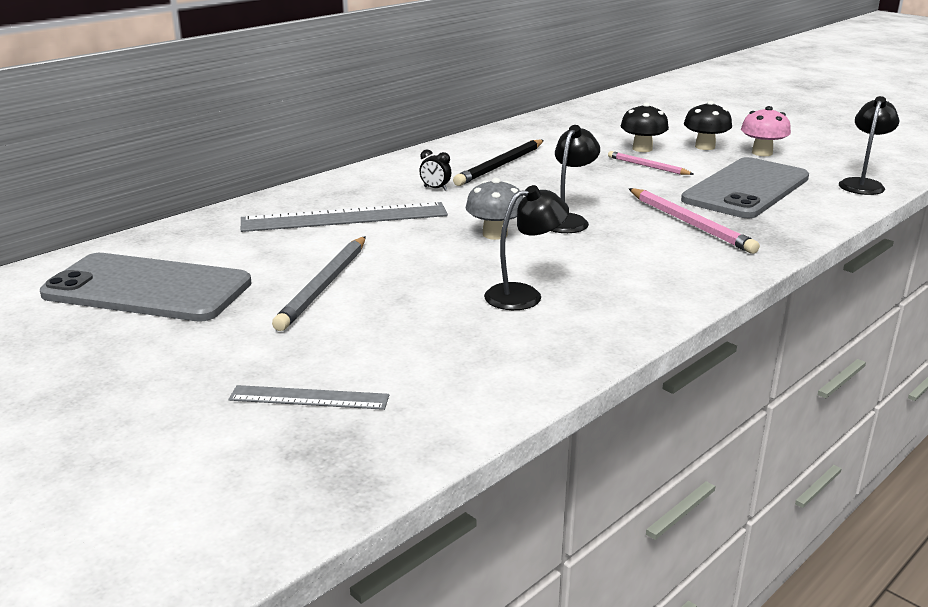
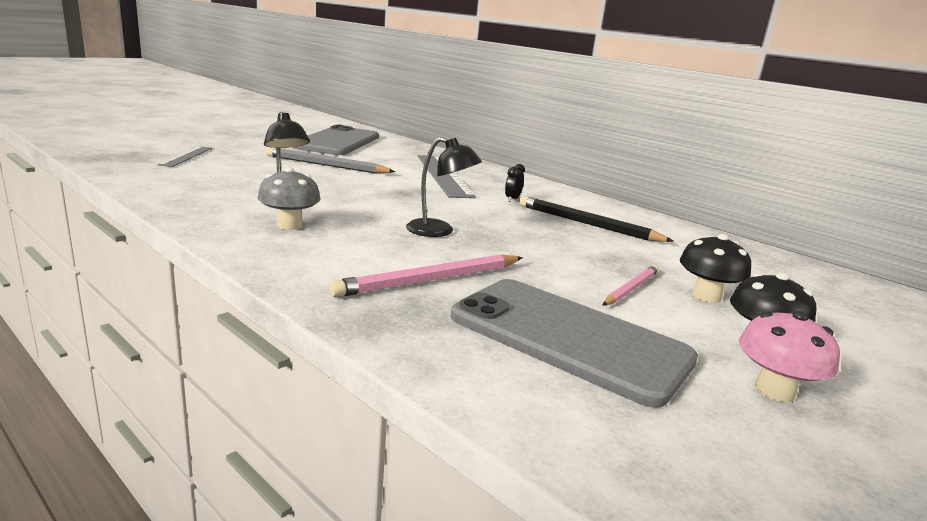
camera: 85 degrees right, 5 degrees down
(495, 234) = (407, 206): grey mushroom -> grey mushroom (289, 225)
(862, 184) = (651, 470): black lamp -> none

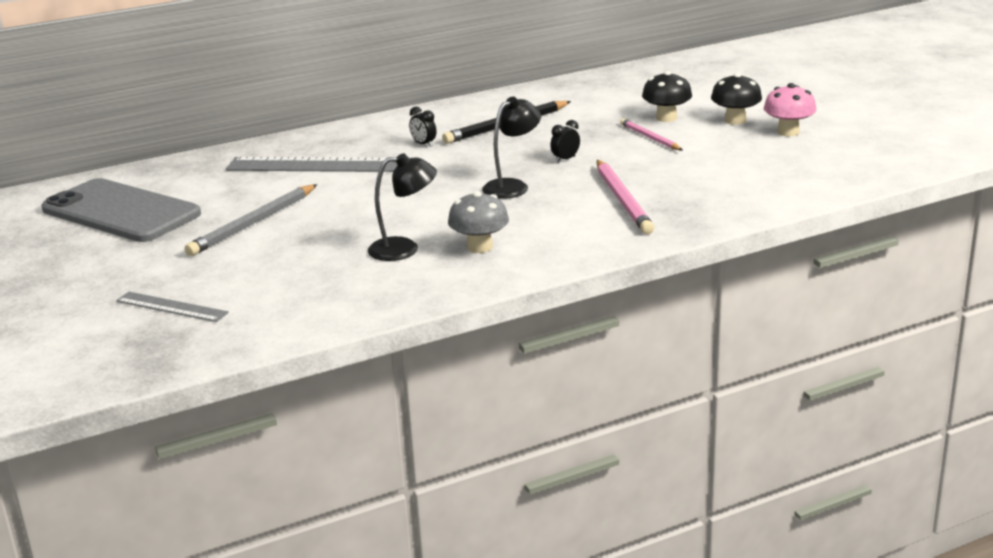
camera: 65 degrees left, 5 degrees up
(525, 249) = (565, 159): none -> black clock
(568, 338) = (722, 170): grey phone -> none

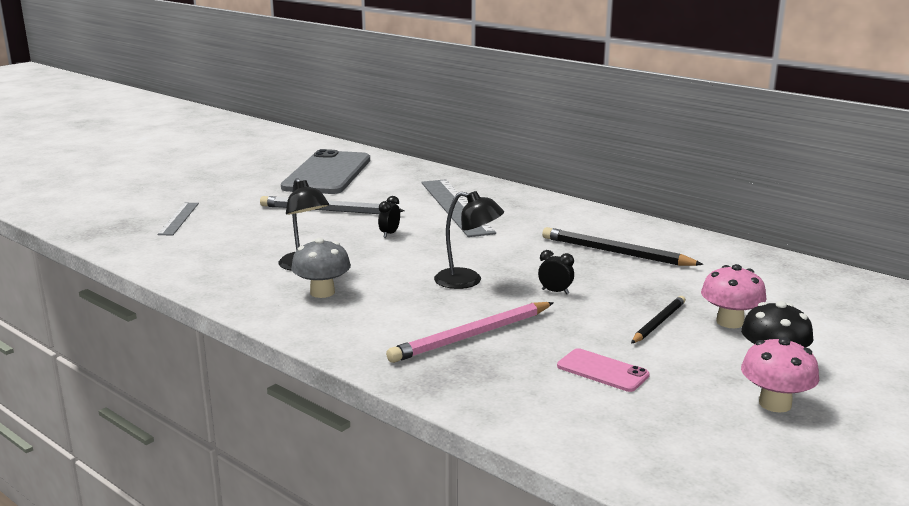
camera: 65 degrees right, 5 degrees down
(423, 144) = (535, 230): black clock -> black clock (389, 234)
(650, 138) = (658, 322): pink pencil -> black pencil
(666, 118) = (730, 322): black mushroom -> pink mushroom
(712, 168) = (602, 371): none -> pink phone

